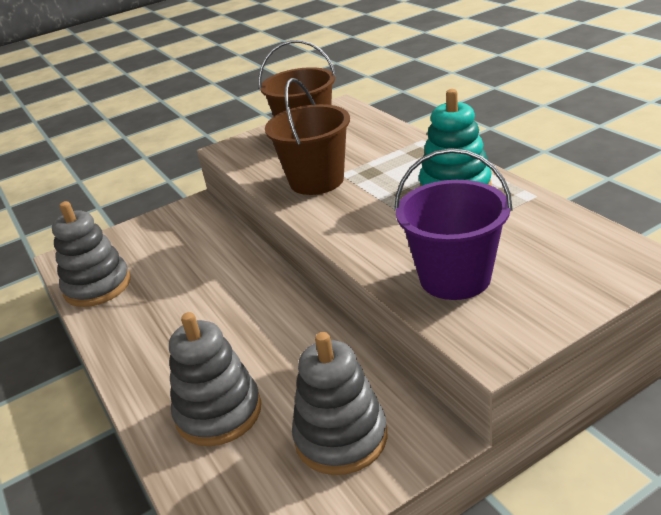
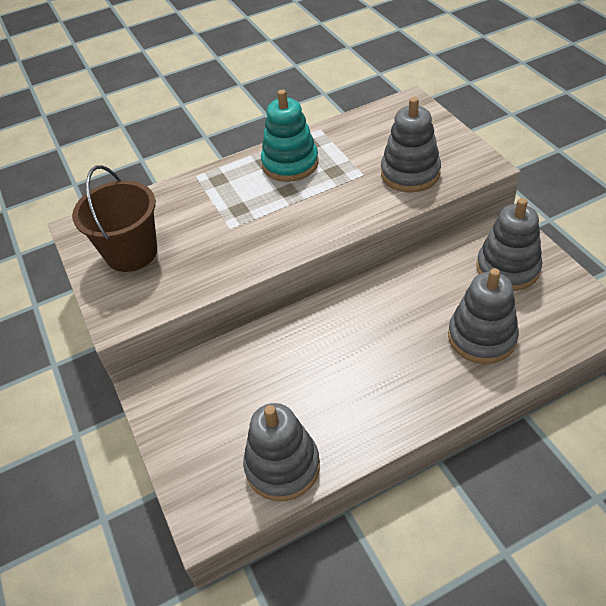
camera: 85 degrees left, 15 degrees up
(316, 181) = (235, 243): brown bucket -> none
(455, 277) = (410, 173): purple bucket -> grey stacking toy

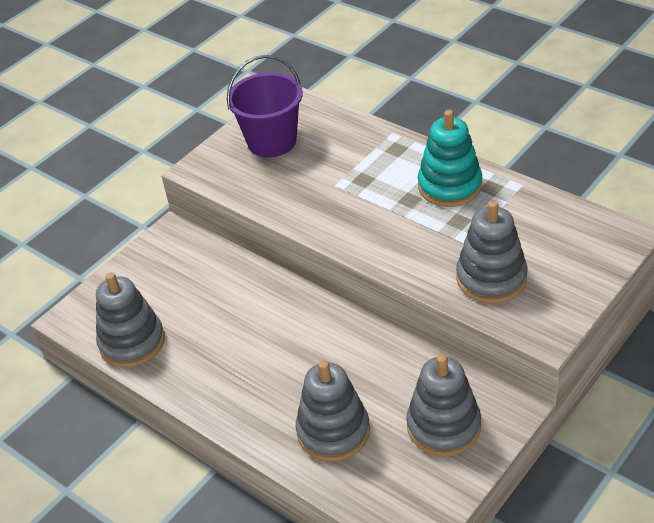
camera: 65 degrees right, 5 degrees down
(131, 253) = (272, 141): brown bucket -> purple bucket

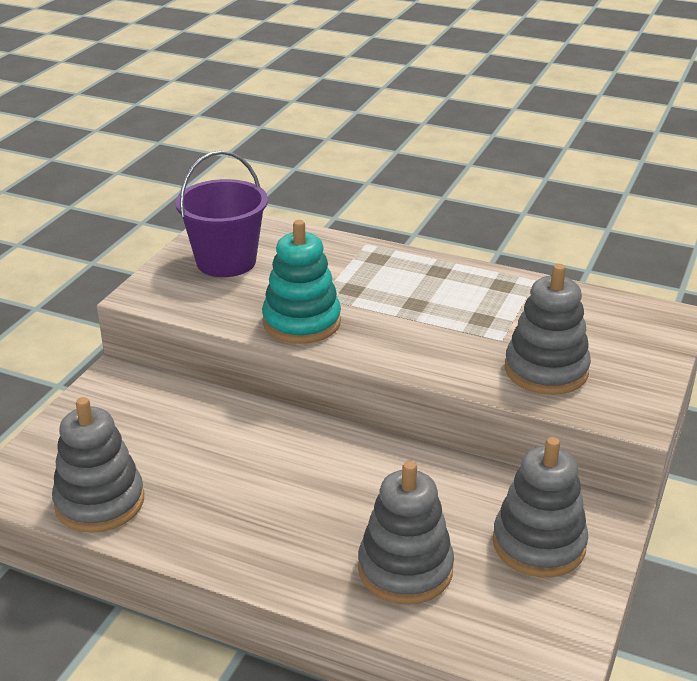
camera: 20 degrees left, 10 degrees down
(450, 186) = (455, 287): turquoise stacking toy -> turquoise stacking toy (301, 322)

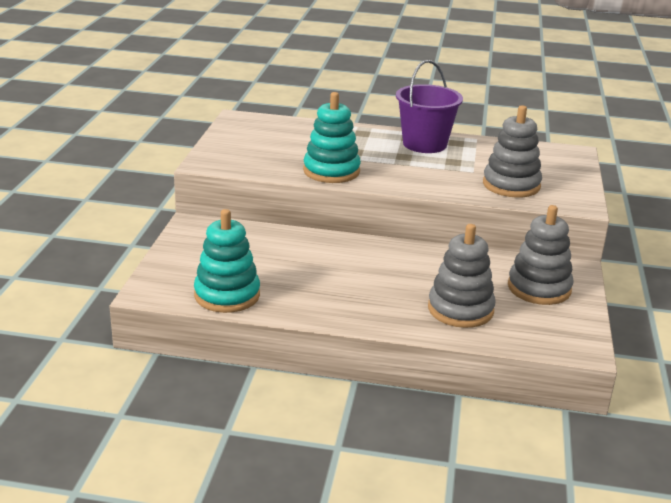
camera: 15 degrees left, 5 degrees down
(100, 502) = (227, 295): grey stacking toy -> turquoise stacking toy
(226, 262) = (255, 141): purple bucket -> purple bucket (424, 144)

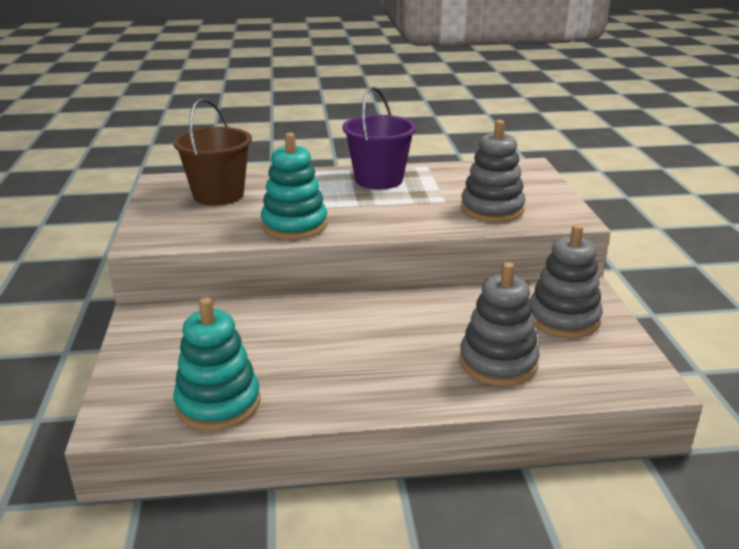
camera: 15 degrees left, 0 degrees up
(280, 136) = (218, 195): none -> brown bucket

